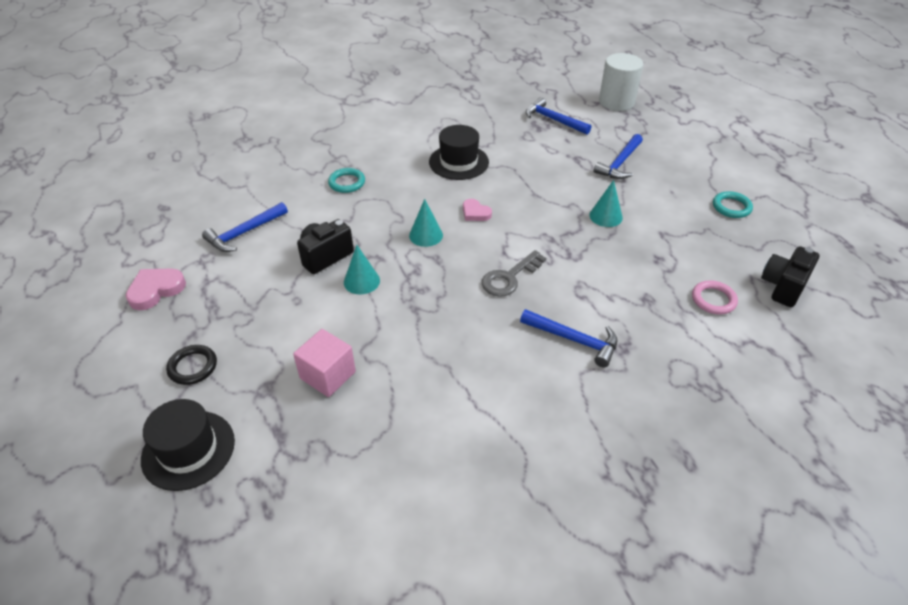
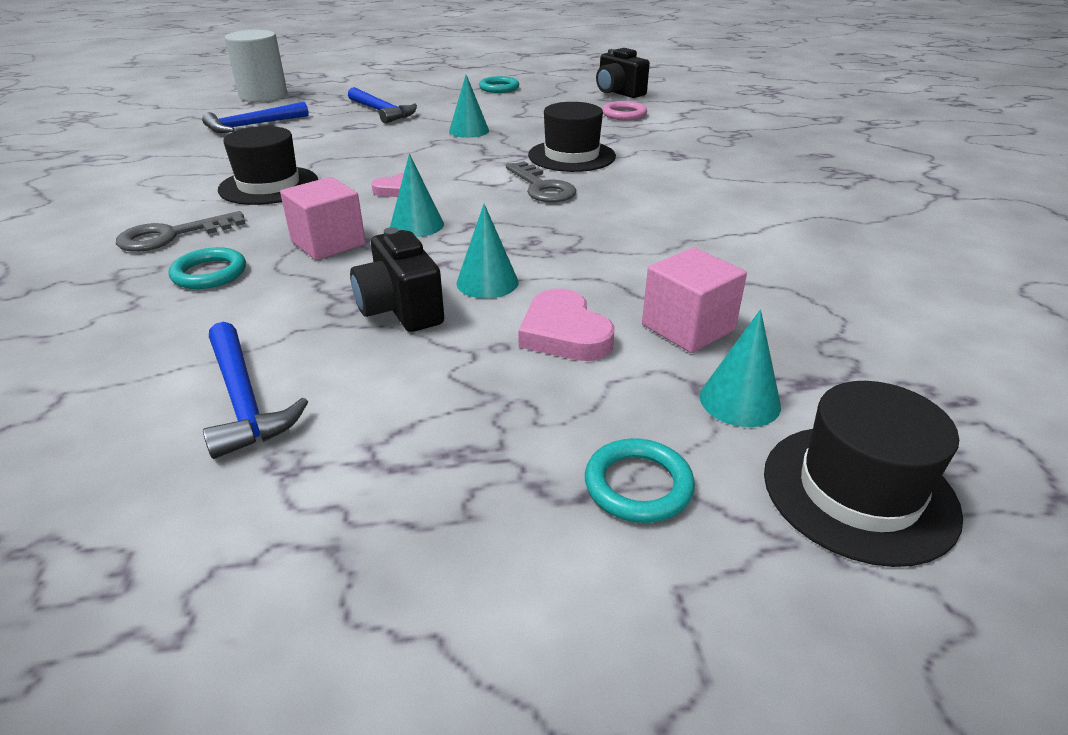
camera: 75 degrees left, 10 degrees down
(156, 290) = (345, 557): pink heart -> pink heart (564, 333)
(193, 367) = (638, 485): black ring -> turquoise ring
(257, 401) = (739, 401): none -> turquoise cone
(383, 155) = (172, 236): none -> grey key
(391, 209) = (328, 243): none -> pink cube
(574, 340) = (660, 172): blue hammer -> none
(582, 282) = (571, 156): none -> black hat

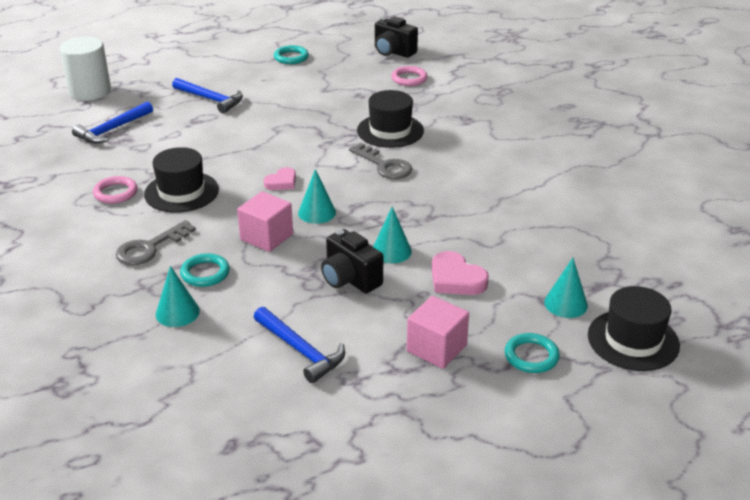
camera: 15 degrees left, 0 degrees up
(194, 178) = (115, 193): none -> pink ring
(469, 131) = (296, 113): turquoise cone -> turquoise cone (177, 312)
(688, 327) = (524, 263): pink cube -> pink cube (436, 348)

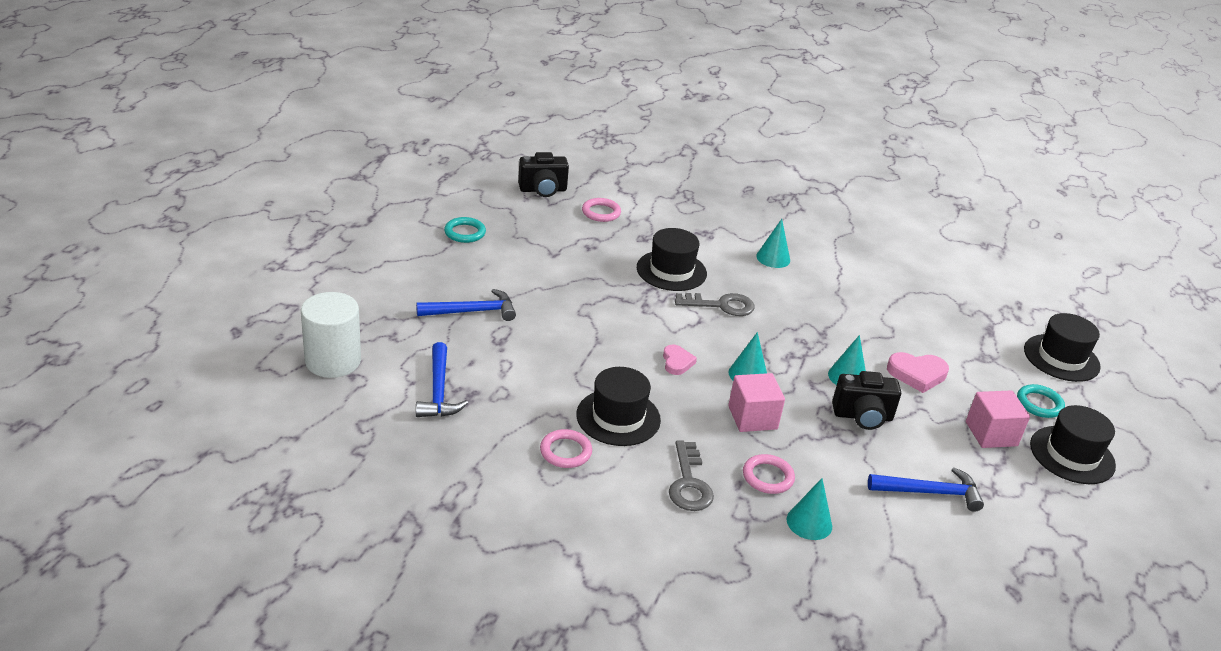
camera: 50 degrees left, 0 degrees up
(205, 273) = (767, 477): turquoise ring -> pink ring
(483, 404) = (1072, 455): none -> black hat
(566, 304) = (996, 354): turquoise cone -> turquoise cone (773, 258)

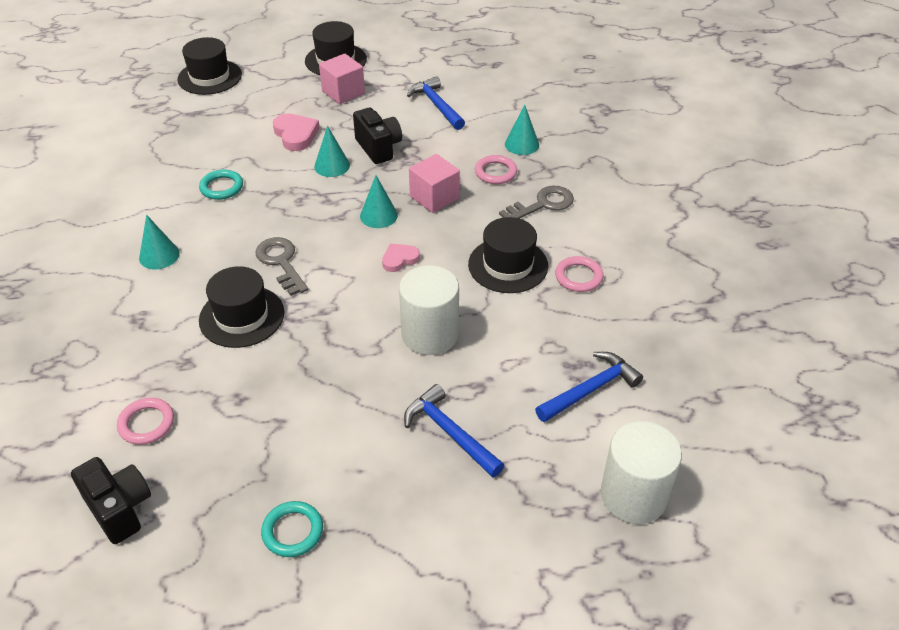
camera: 115 degrees left, 10 degrees up
(573, 341) = (430, 334): none -> white cylinder
(1039, 404) = (284, 79): turquoise ring -> turquoise ring (221, 187)

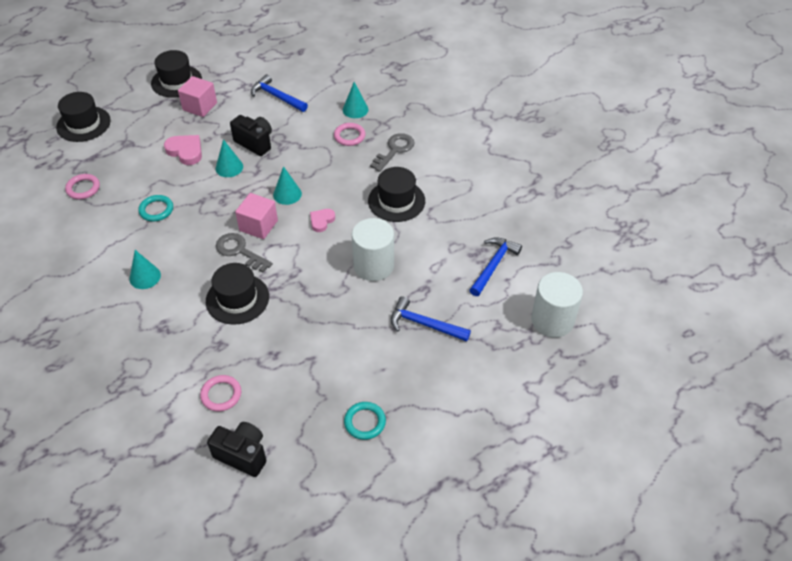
camera: 25 degrees left, 5 degrees up
(434, 197) = (318, 168): pink cube -> pink cube (258, 225)
(578, 277) = (446, 193): pink ring -> pink ring (83, 188)

